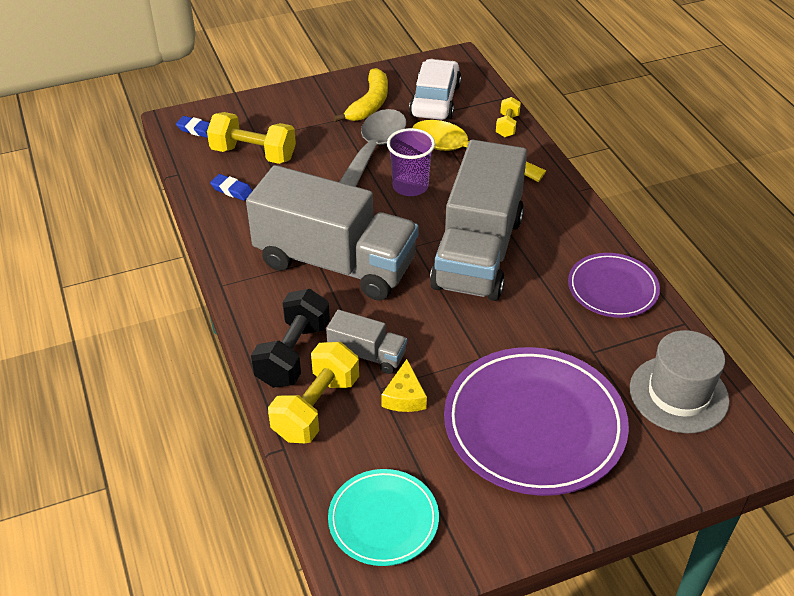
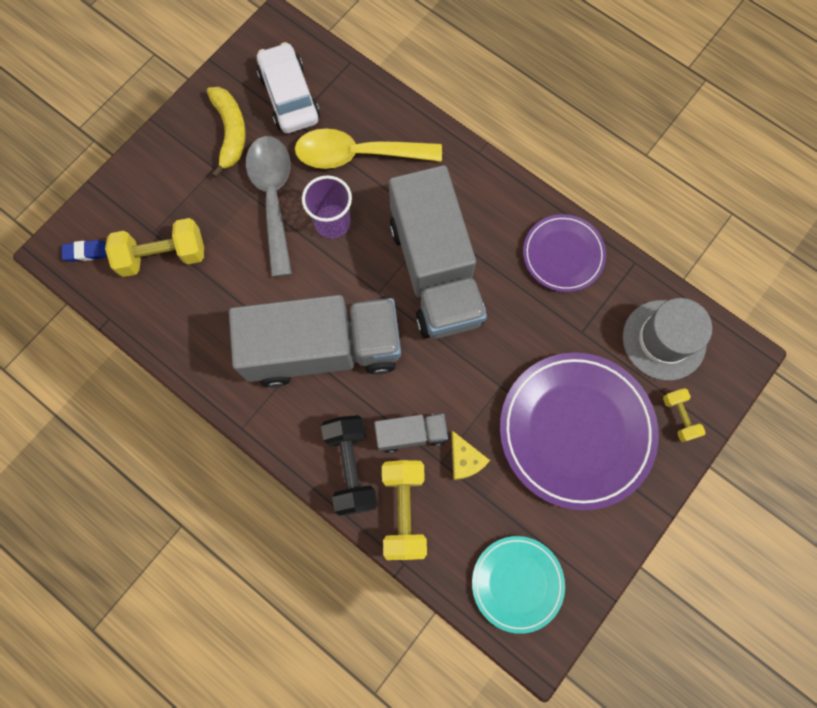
camera: 30 degrees left, 30 degrees up
(232, 190) = (174, 312): blue eraser -> none
(507, 126) = (374, 99): yellow dumbbell -> yellow dumbbell (679, 417)

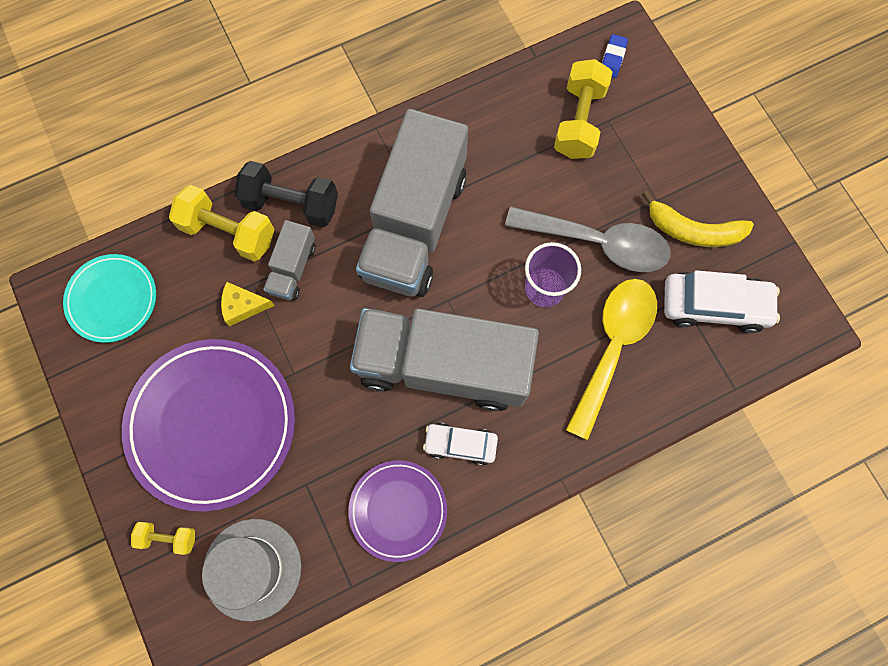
camera: 115 degrees right, 0 degrees up
(490, 232) = (460, 444): none -> white car

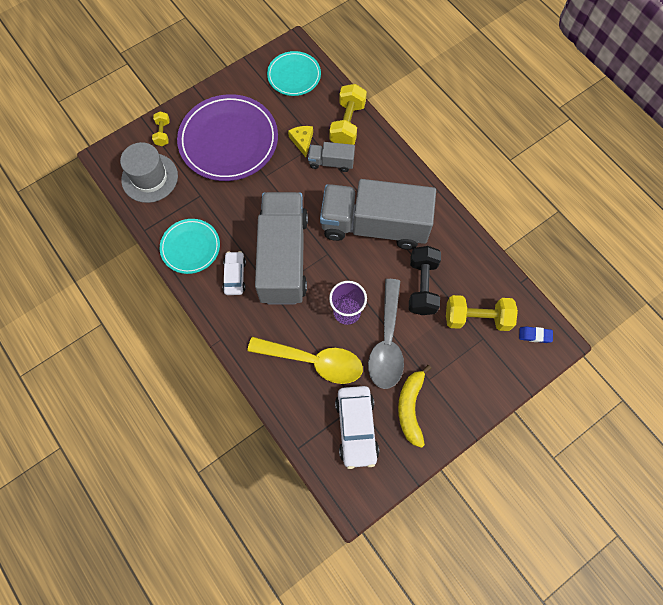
camera: 80 degrees right, 5 degrees down
(291, 204) = (373, 153): black dumbbell -> black dumbbell (422, 286)
(398, 510) = (190, 247): purple plate -> turquoise plate

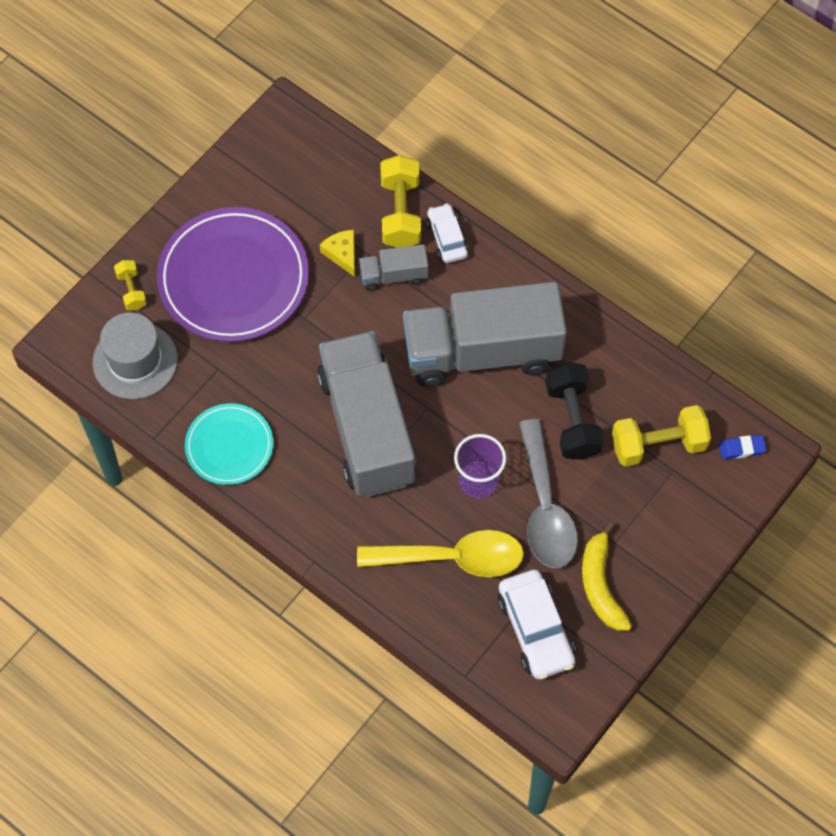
camera: 15 degrees left, 5 degrees down
(235, 276) = (306, 470): white car -> white car (447, 238)
(294, 75) = (299, 157): turquoise plate -> none

